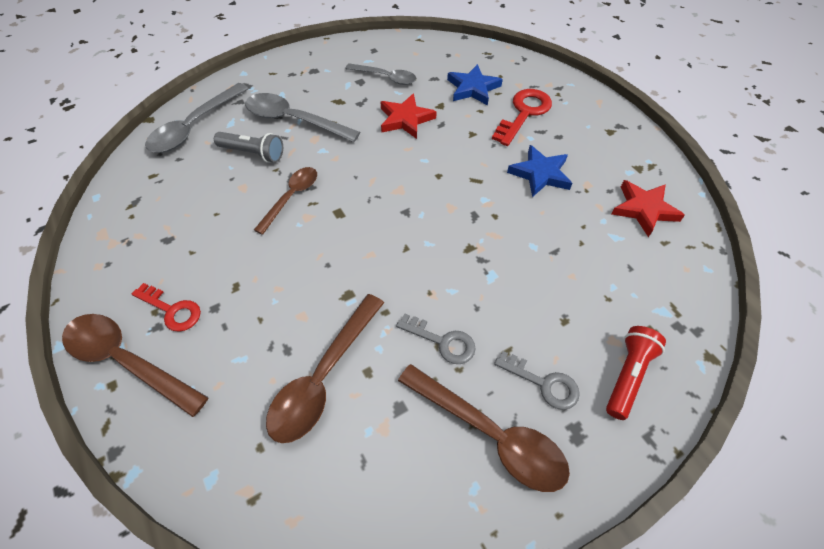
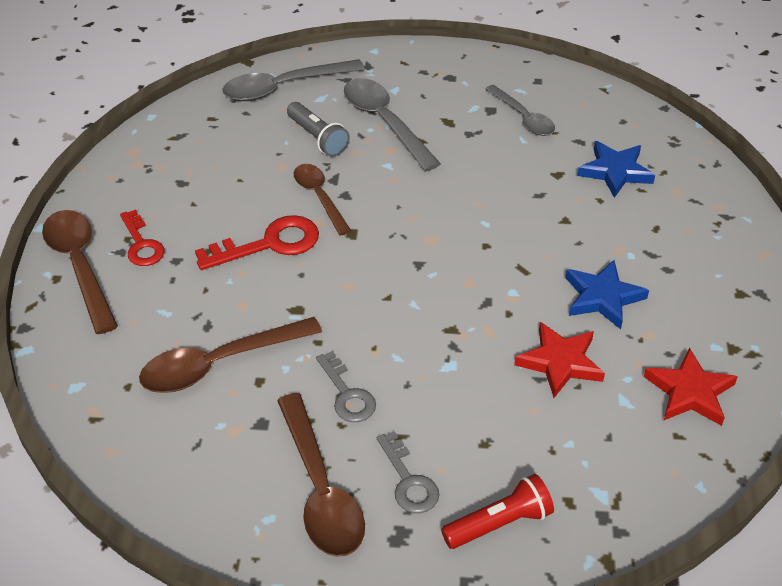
camera: 35 degrees right, 10 degrees down
(291, 197) = (319, 197): brown spoon -> brown spoon turned 90 degrees counterclockwise
(405, 119) = (504, 172): red star -> red star (560, 362)
(524, 113) = (650, 226): red key -> red key (269, 244)

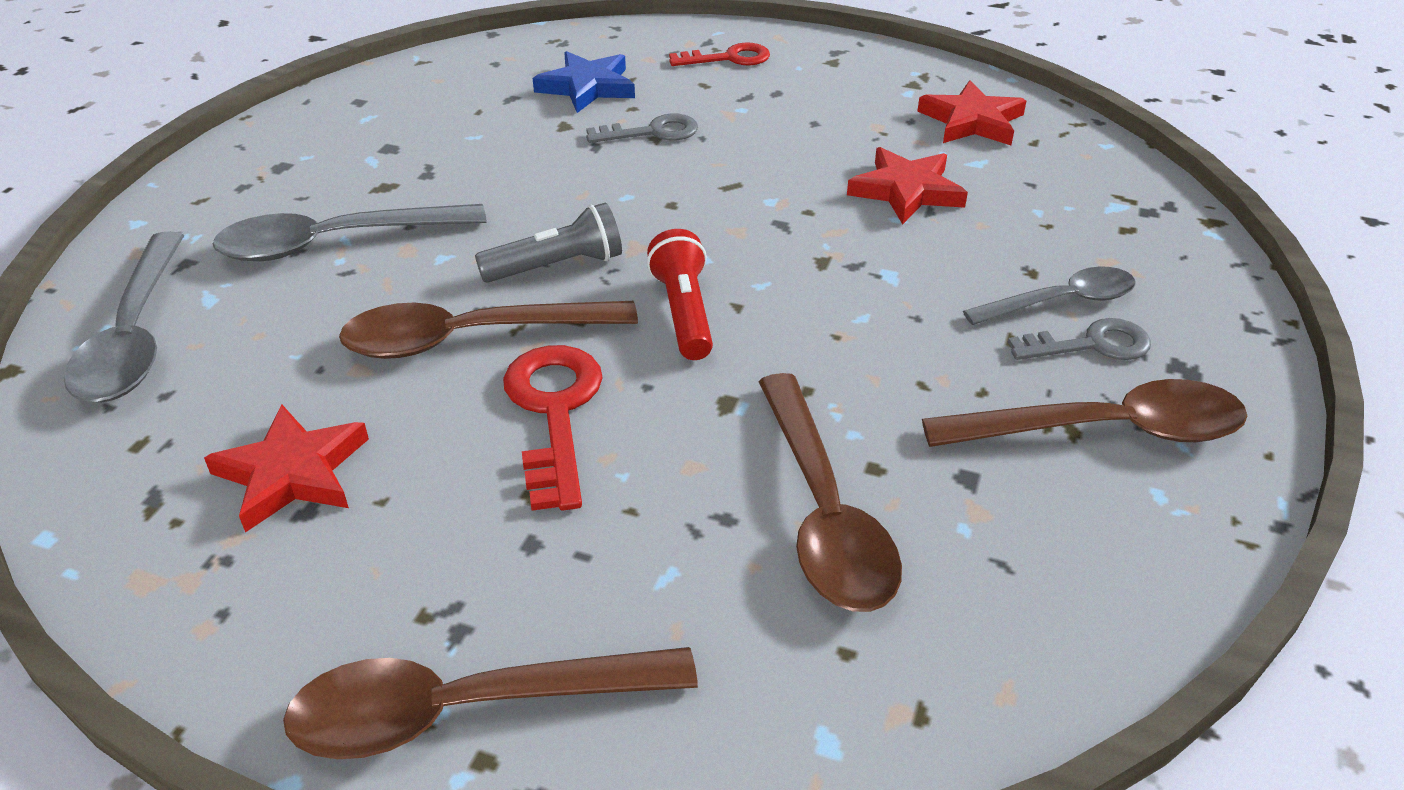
camera: 75 degrees left, 5 degrees down
(141, 244) = (456, 593): red key -> red key (729, 58)
(204, 170) = (292, 473): none -> red star
(317, 138) = (316, 318): grey flashlight -> grey flashlight (557, 266)
(319, 197) = (471, 338): brown spoon -> brown spoon, size x1.53
(347, 394) = (924, 376): grey key -> grey key (652, 132)
(499, 523) = (1161, 284): red flashlight -> red flashlight (684, 312)
(523, 117) = (429, 126): grey spoon -> grey spoon (1061, 301)
(602, 297) = (806, 141): blue star -> none

